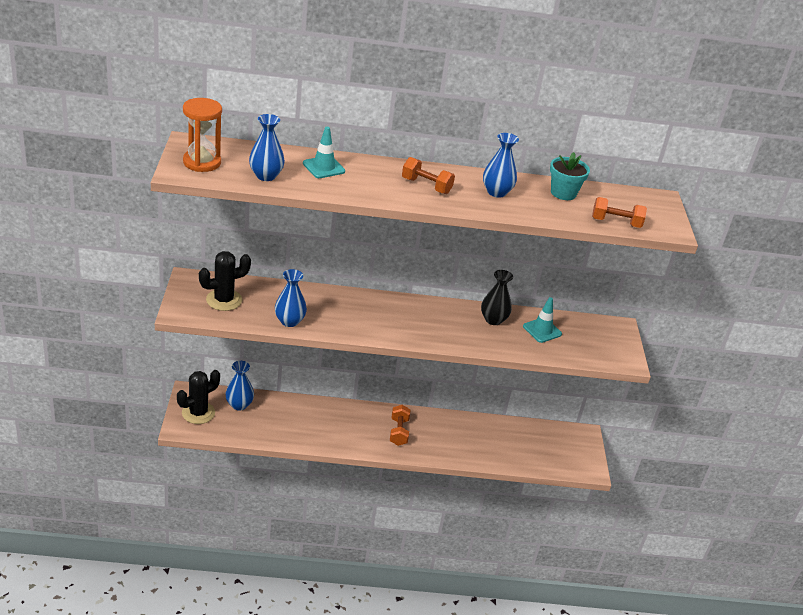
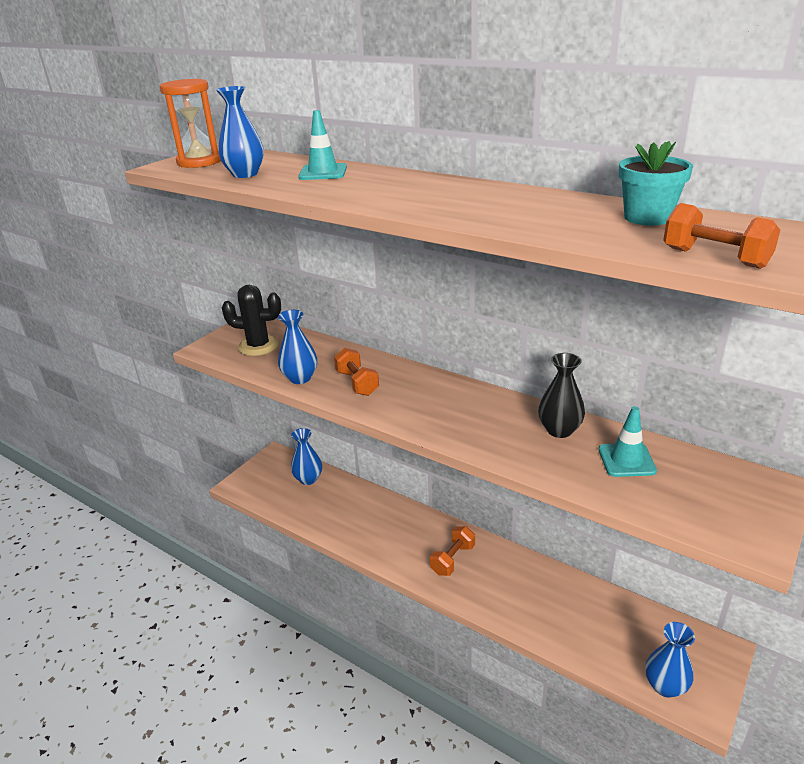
camera: 40 degrees right, 5 degrees down
(198, 413) = (265, 476): black cactus -> none
(426, 186) = (429, 195): orange dumbbell -> orange dumbbell (357, 383)
(496, 192) = (529, 208): blue vase -> blue vase (665, 686)

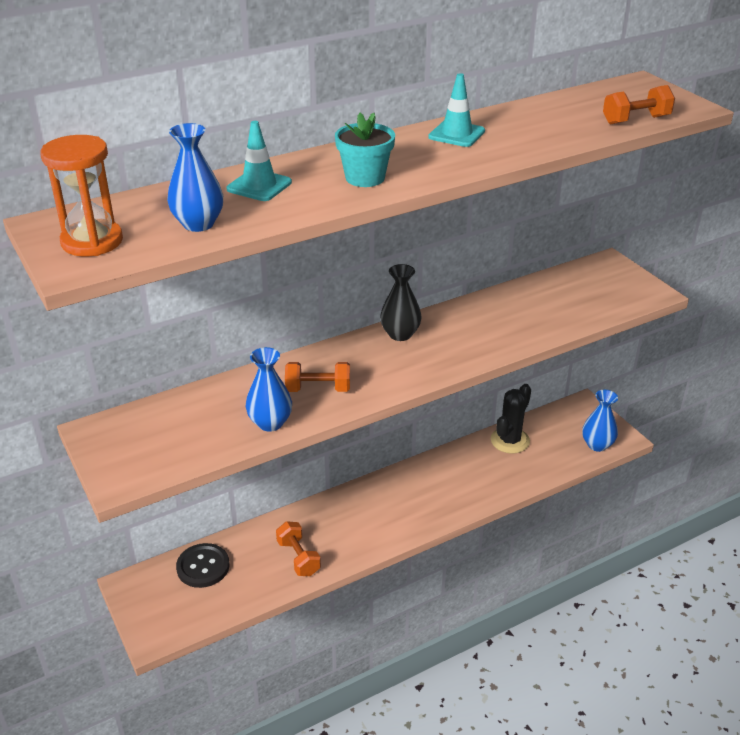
camera: 65 degrees left, 5 degrees up
(258, 346) = (164, 436): black cactus -> black cactus (510, 440)
(308, 479) = (203, 567): blue vase -> black button
(453, 559) = (407, 501): orange dumbbell -> orange dumbbell (298, 558)
(559, 430) = (487, 312): black vase -> black vase (400, 334)
(626, 460) = (544, 300): turquoise traffic cone -> turquoise traffic cone (456, 134)
(647, 217) = (548, 112): turquoise flower pot -> turquoise flower pot (365, 178)

